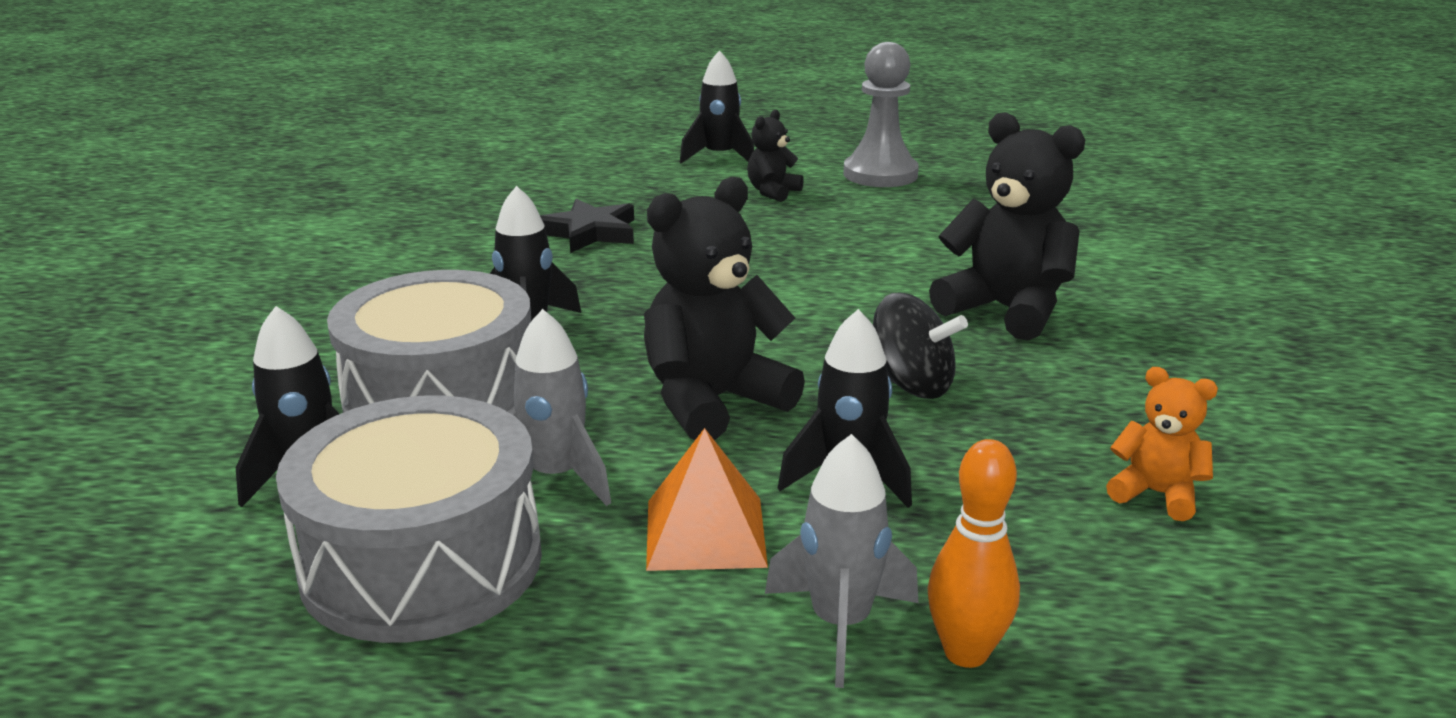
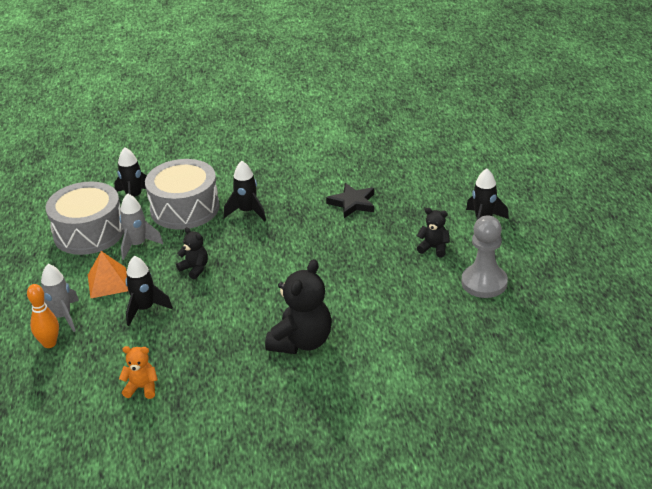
camera: 80 degrees right, 10 degrees up
(713, 402) = (195, 269): black teddy bear -> black teddy bear, size x0.52
(911, 385) = (218, 318): black spinning top -> none
(1156, 494) = (142, 388): orange teddy bear -> orange teddy bear turned 105 degrees counterclockwise

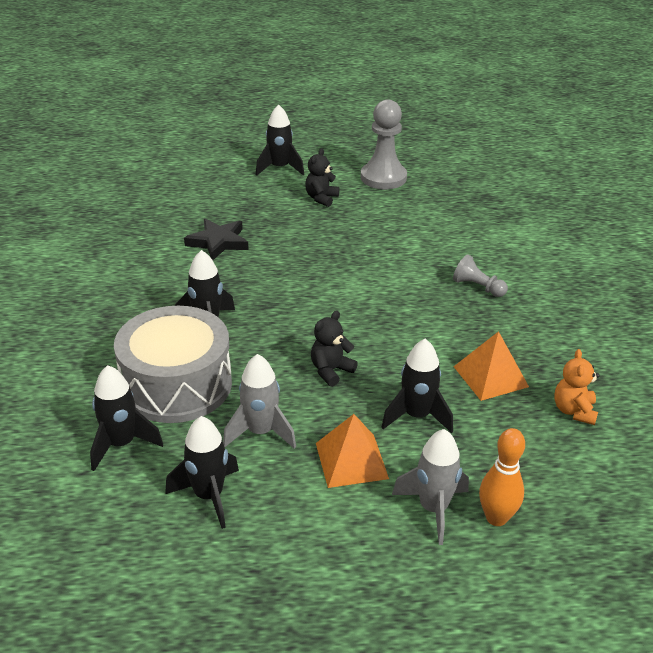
camera: 90 degrees left, 0 degrees up
(89, 232) = (209, 496): grey drum -> black rocket
(184, 346) = (491, 376): none -> orange pyramid
(301, 342) = (477, 287): black teddy bear -> grey pawn

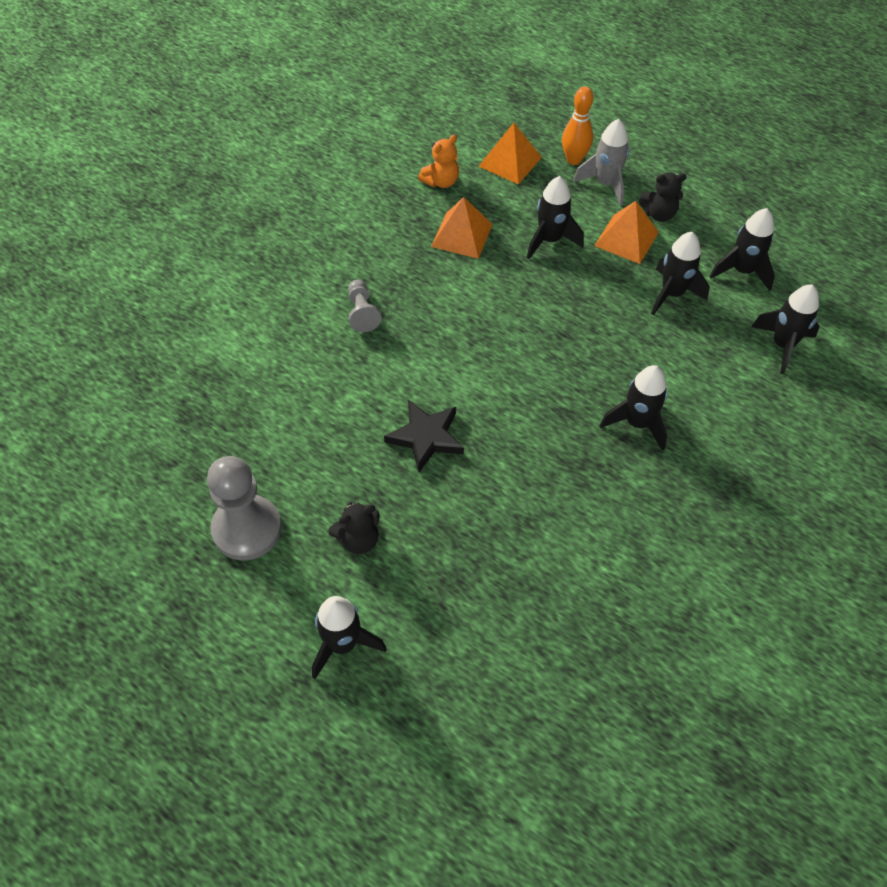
camera: 140 degrees left, 20 degrees up
(177, 384) = (707, 373): grey drum -> none
(218, 242) = (540, 538): black star -> black star (426, 437)
(260, 432) = (672, 294): grey rocket -> black rocket
(331, 371) = (574, 311): black teddy bear -> black teddy bear (659, 214)
(549, 472) = (510, 161): none -> orange pyramid

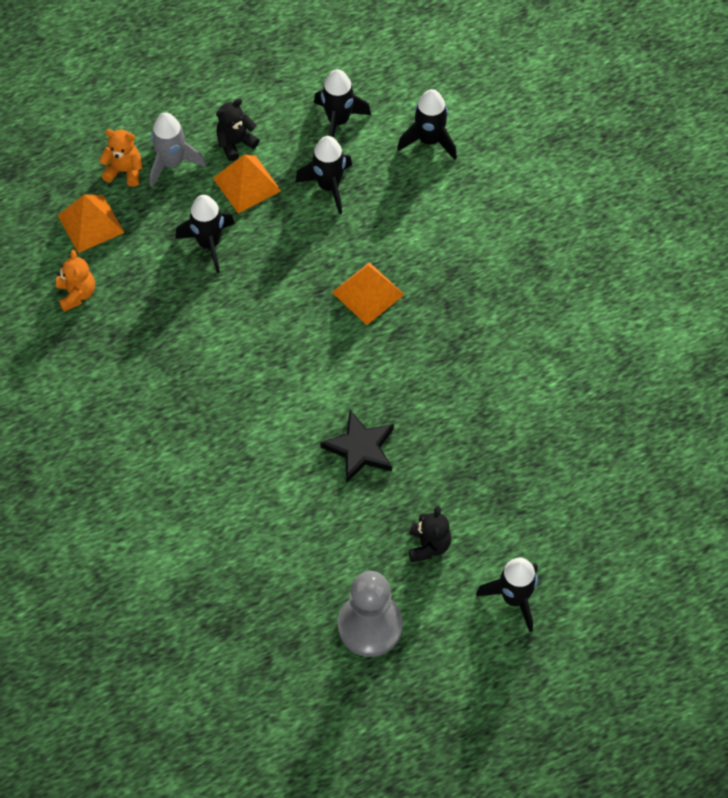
camera: 60 degrees left, 5 degrees up
(362, 313) = (195, 435): grey pawn -> none
(462, 235) = (156, 310): orange pyramid -> orange pyramid (368, 293)
(574, 159) = (124, 171): orange bowling pin -> orange teddy bear
(637, 423) = (440, 287): black rocket -> none
(659, 214) = (235, 143): black teddy bear -> black teddy bear turned 150 degrees counterclockwise

